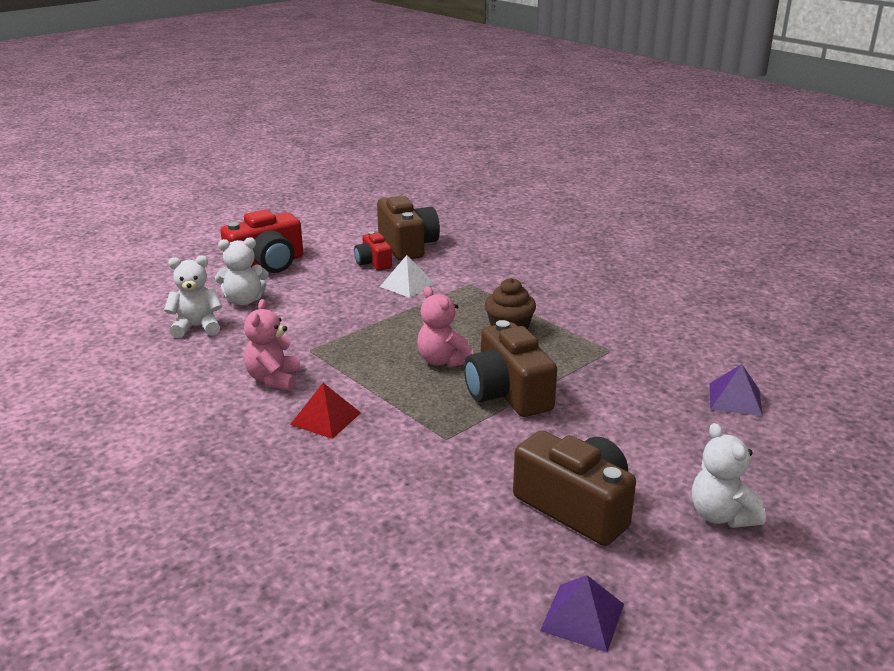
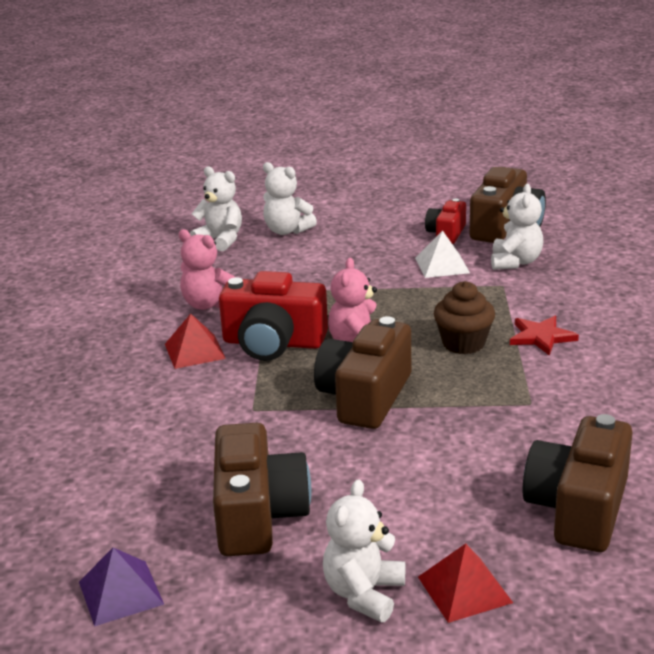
camera: 45 degrees right, 0 degrees up
(267, 264) = (354, 204): red camera -> red camera (273, 343)
(274, 379) = (208, 304): pink teddy bear -> pink teddy bear turned 105 degrees counterclockwise
(452, 266) = (515, 262): none -> white teddy bear
(548, 307) = (541, 337): none -> red star
(735, 399) = (578, 508): purple pyramid -> brown camera
(763, 478) = (464, 589): none -> red pyramid

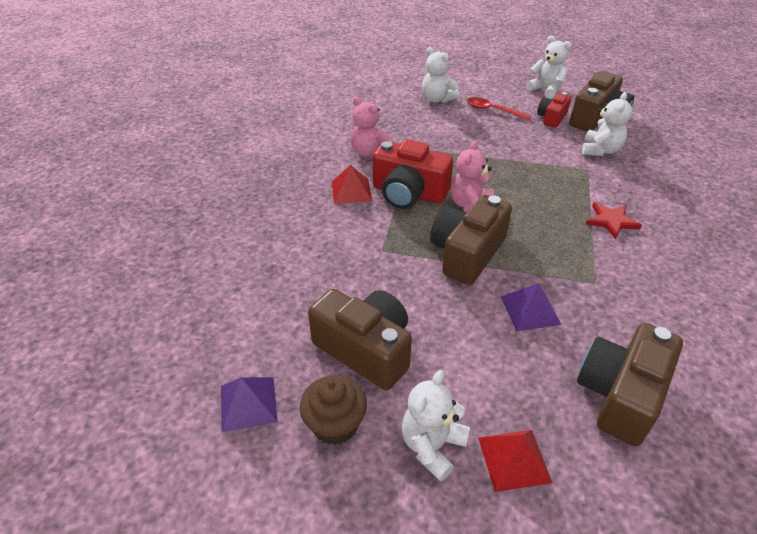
camera: 10 degrees right, 15 degrees up
(220, 240) = (389, 100): white teddy bear -> white teddy bear (546, 90)
(258, 515) = (366, 349): brown camera -> brown camera turned 60 degrees counterclockwise
(366, 235) = (493, 110): none -> red spoon
(442, 265) = (544, 144): white pyramid -> none
(457, 443) = (530, 310): none -> purple pyramid
(463, 343) = (550, 217): brown cupcake -> brown cupcake (335, 425)

